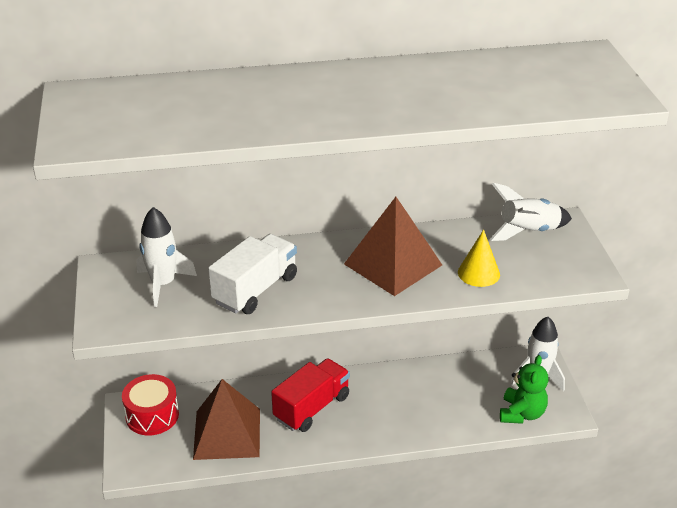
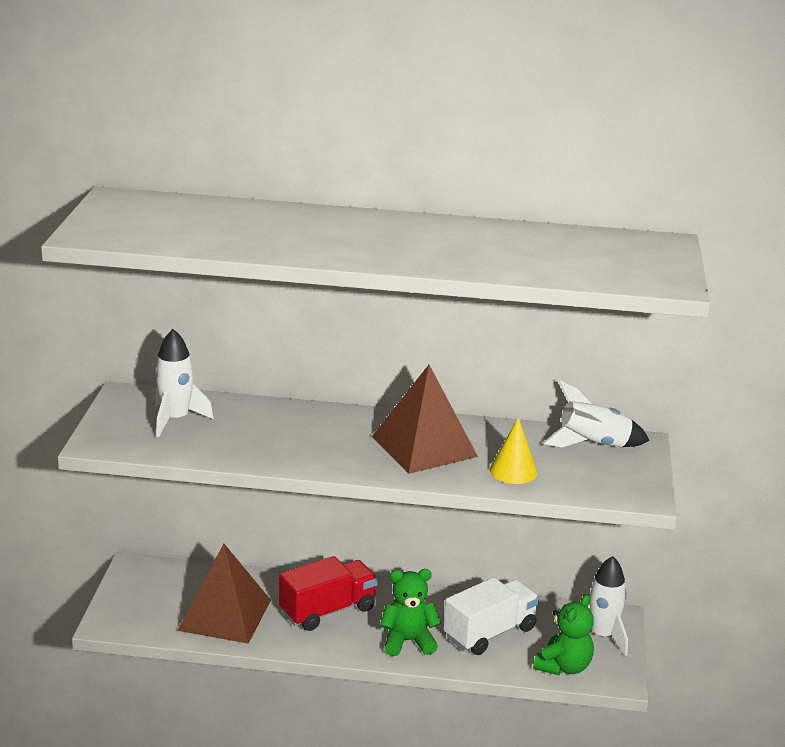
camera: 15 degrees right, 10 degrees down
(152, 415) = (154, 582): red drum -> none
(255, 290) = (266, 441): white truck -> white truck (490, 633)
(390, 421) = (408, 641): none -> green teddy bear

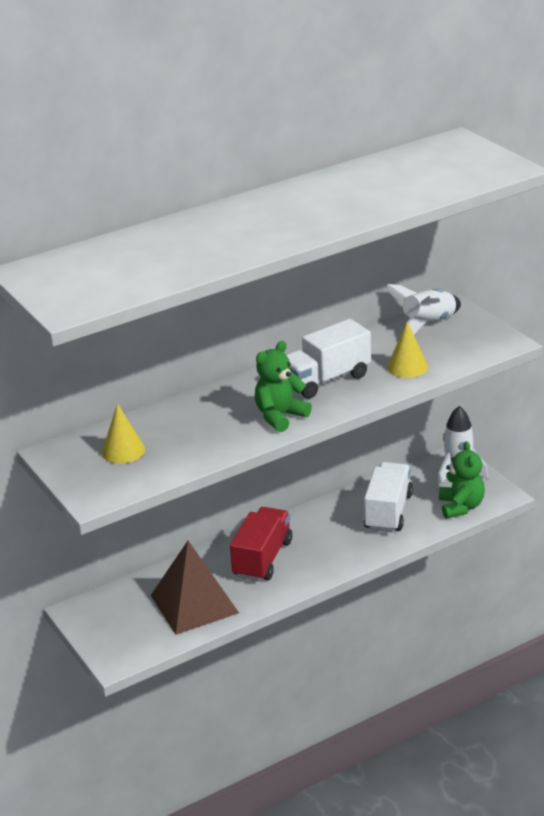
camera: 35 degrees left, 5 degrees up
(176, 419) = (123, 451): white rocket -> yellow cone
(408, 641) = (344, 548): green teddy bear -> green teddy bear (280, 416)
(424, 446) = (326, 380): brown pyramid -> white truck

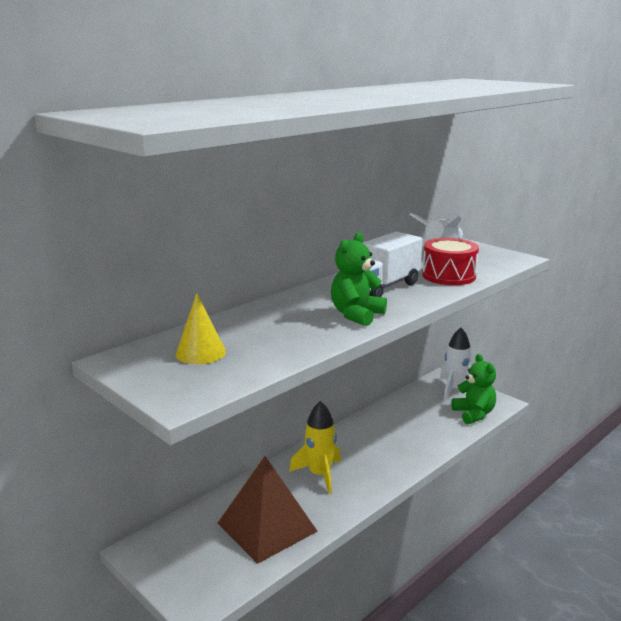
camera: 15 degrees left, 10 degrees down
(262, 559) = (319, 475): red truck -> yellow rocket
(388, 512) = (414, 423): white truck -> none
(407, 367) = (448, 276): yellow cone -> red drum

